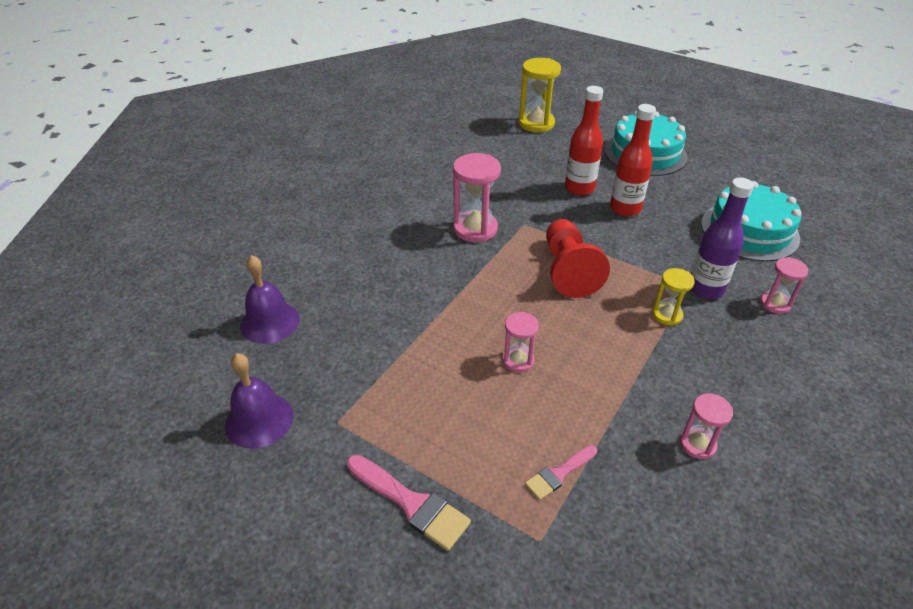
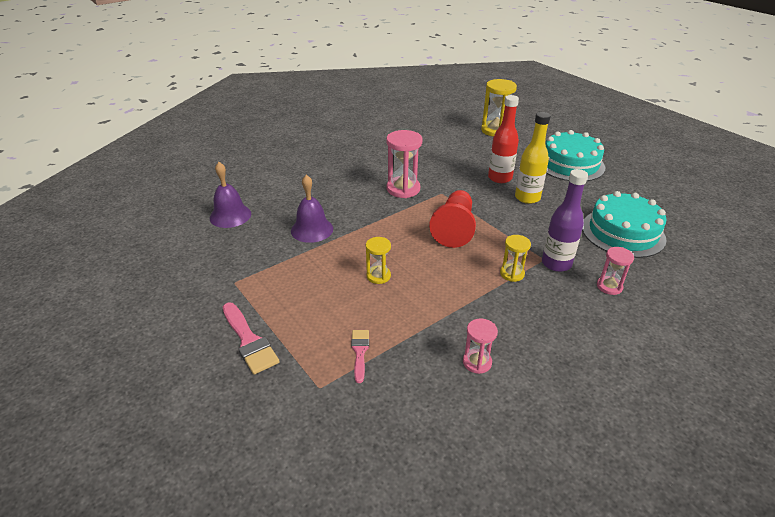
camera: 20 degrees right, 5 degrees down
(259, 420) = (188, 269): purple bell -> purple bell (312, 229)
(518, 360) = (378, 276): pink hourglass -> yellow hourglass
(559, 474) = (360, 352): pink brush -> pink brush turned 105 degrees clockwise
(625, 208) = (527, 198): red bottle -> yellow bottle

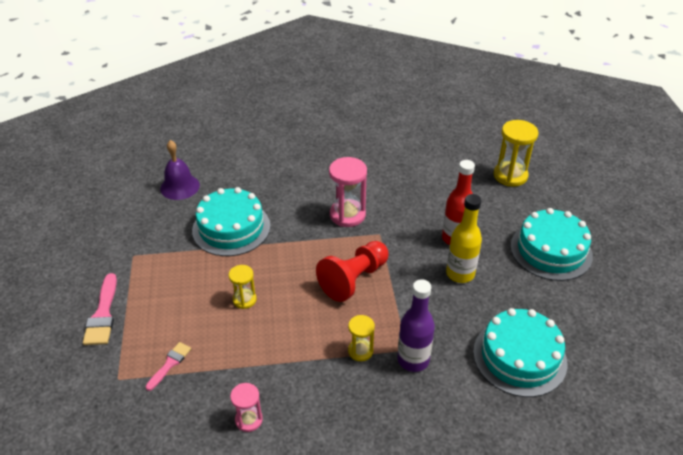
camera: 30 degrees right, 5 degrees up
(312, 229) = (231, 228): purple bell -> turquoise cake
(609, 286) = (439, 408): pink hourglass -> none

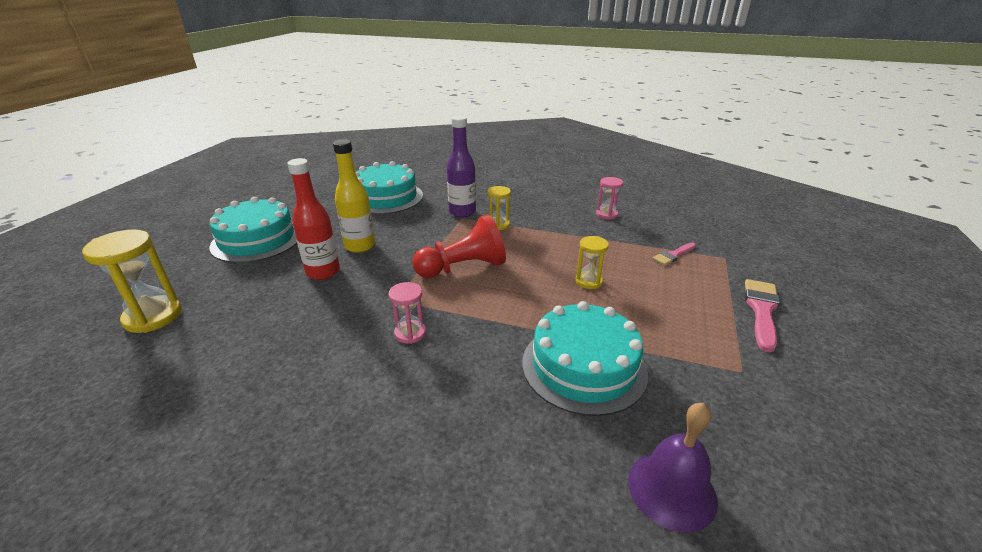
camera: 155 degrees left, 10 degrees down
(347, 215) = (410, 333): pink hourglass -> pink hourglass, size x0.58

